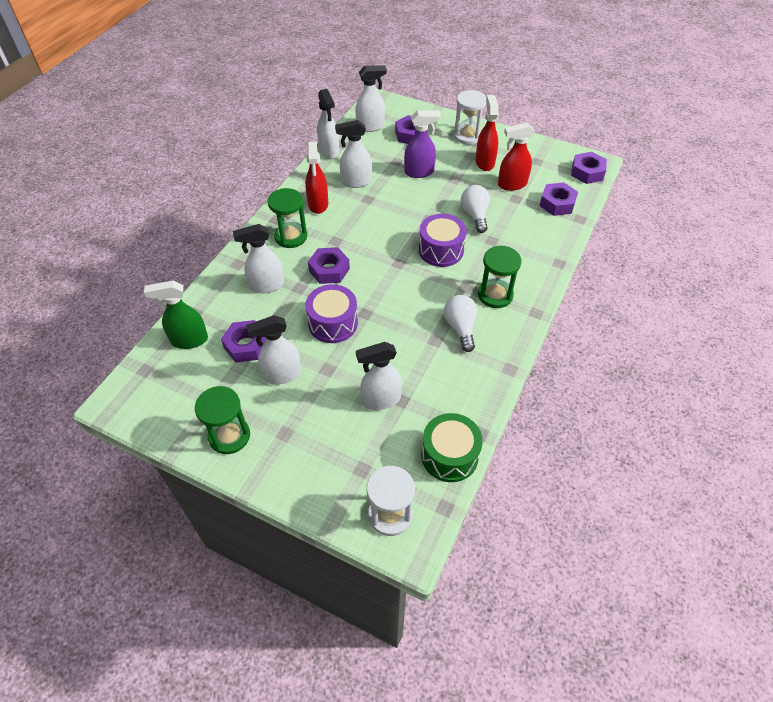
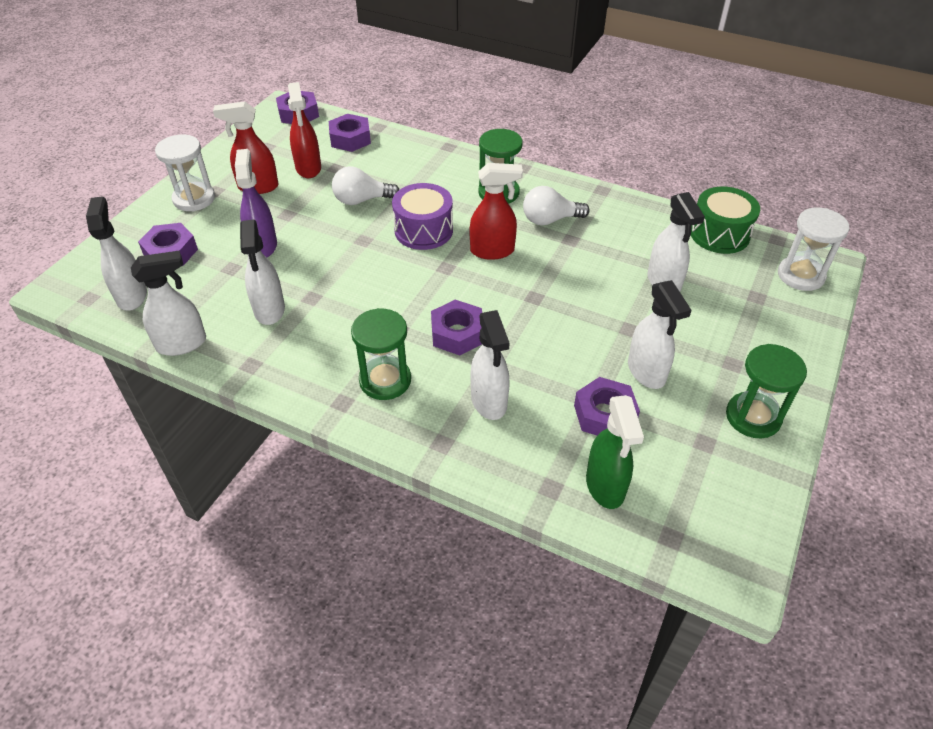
camera: 90 degrees left, 5 degrees down
(318, 204) = (315, 352): red spray bottle -> red spray bottle (493, 251)
(333, 323) = (554, 326): purple drum -> none

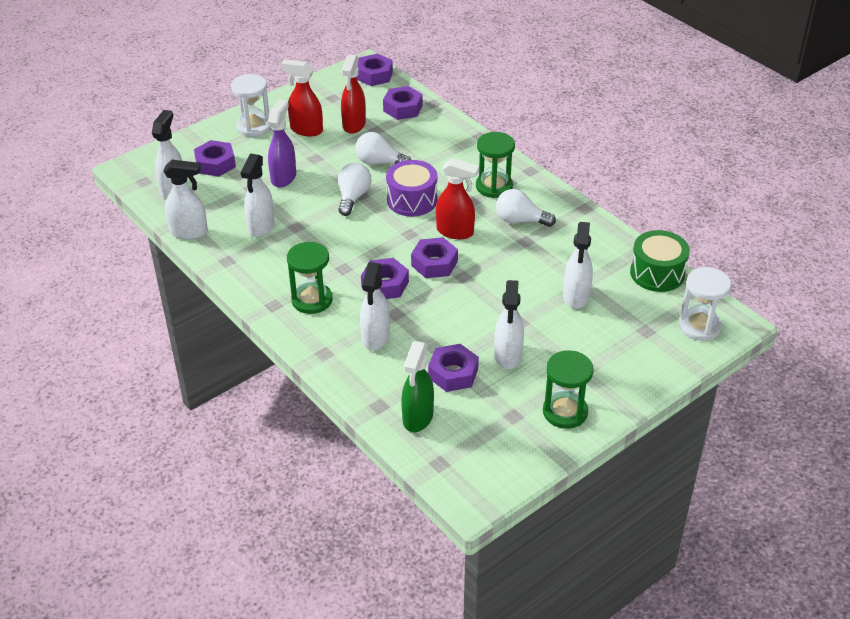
camera: 25 degrees right, 5 degrees down
(357, 245) = (353, 197): none -> white light bulb
(495, 292) = (434, 263): none -> purple nut

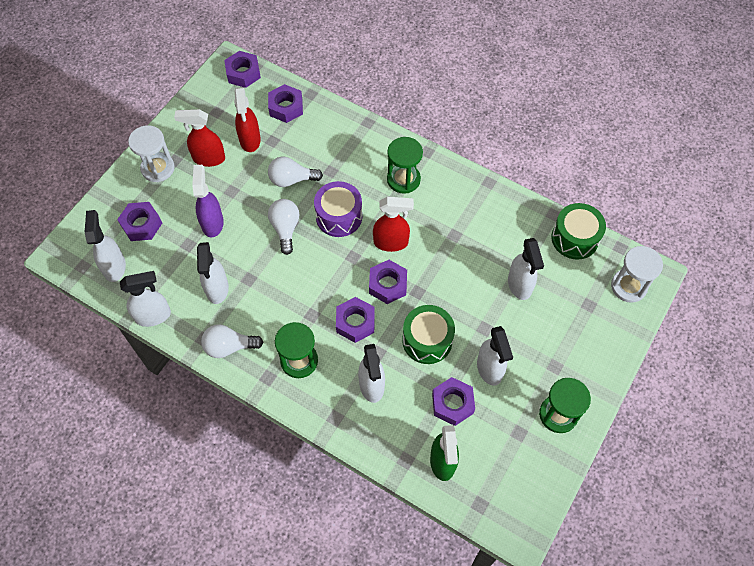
camera: 20 degrees left, 20 degrees up
(452, 316) = (427, 340): none -> green drum
(520, 220) = (441, 213): white light bulb -> white light bulb (229, 346)

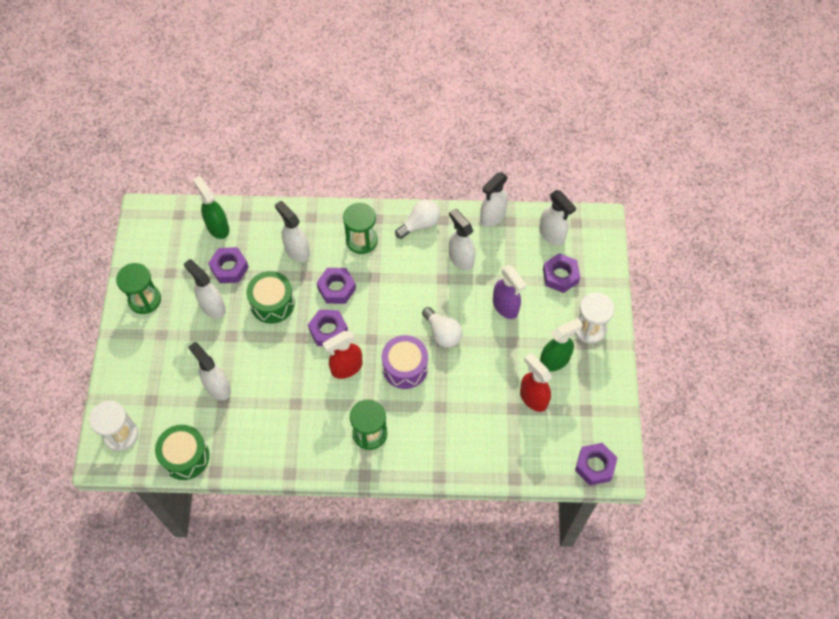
camera: 150 degrees right, 0 degrees up
(208, 158) = (555, 360): red spray bottle -> green spray bottle
(286, 107) = (526, 450): purple nut -> none
(292, 179) = (468, 380): white light bulb -> none

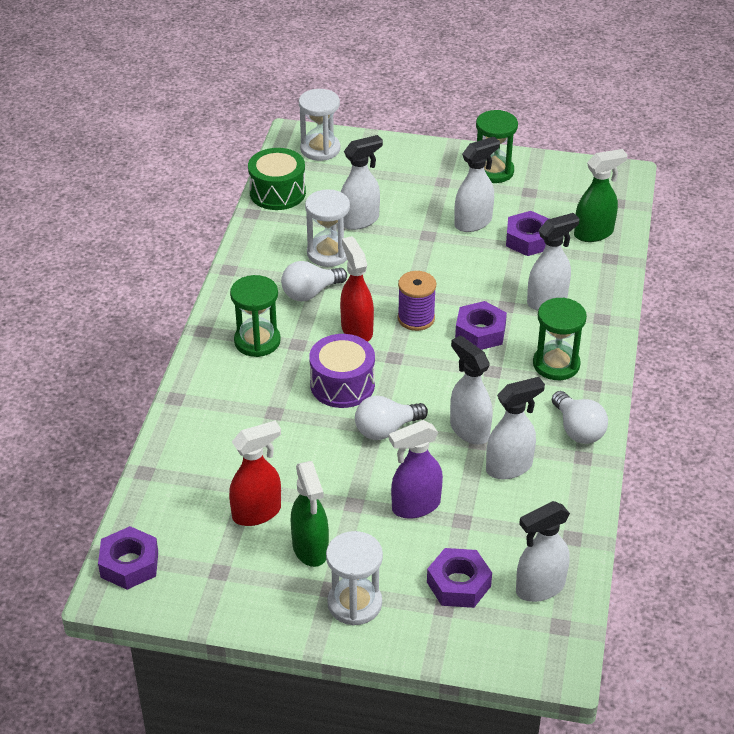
camera: 100 degrees right, 20 degrees down
(261, 403) = (328, 253): none -> white hourglass
(272, 303) = (468, 272): green drum -> none
(310, 407) = (310, 293): none -> white light bulb
(328, 331) = (416, 318): purple nut -> purple spool
(492, 216) = (583, 516): white spray bottle -> white spray bottle (469, 430)

